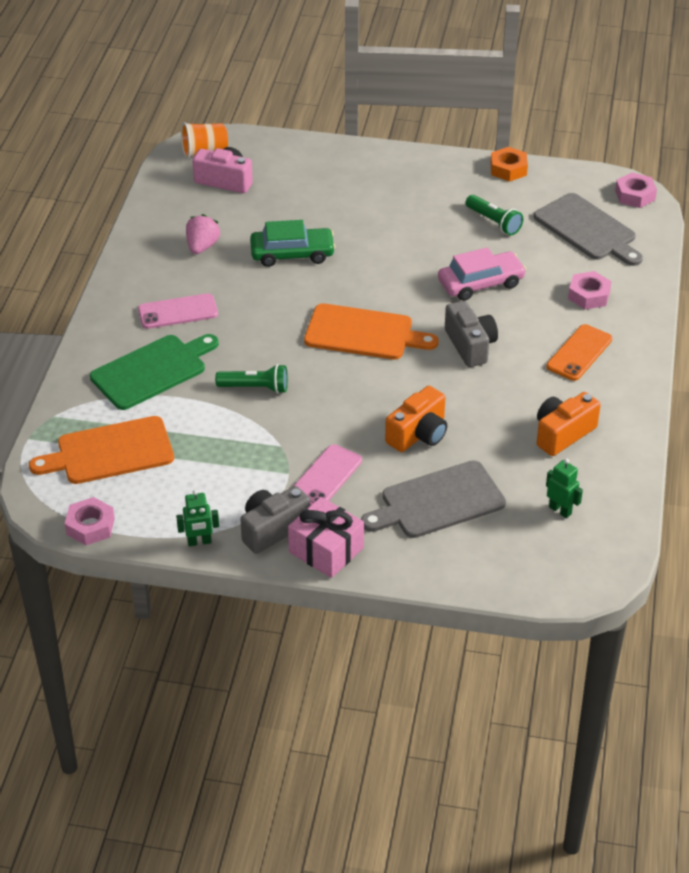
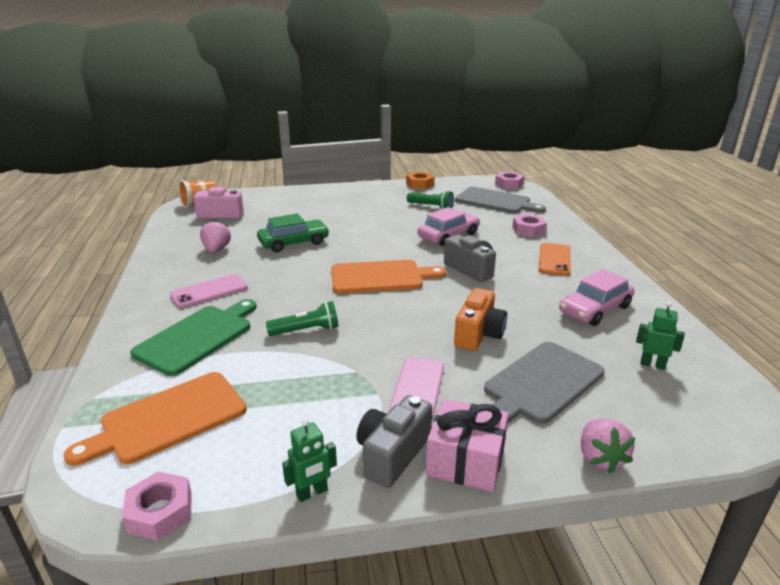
camera: 20 degrees left, 15 degrees down
(434, 577) = (600, 458): none -> pink strawberry
(562, 434) = (595, 309): orange camera -> pink car

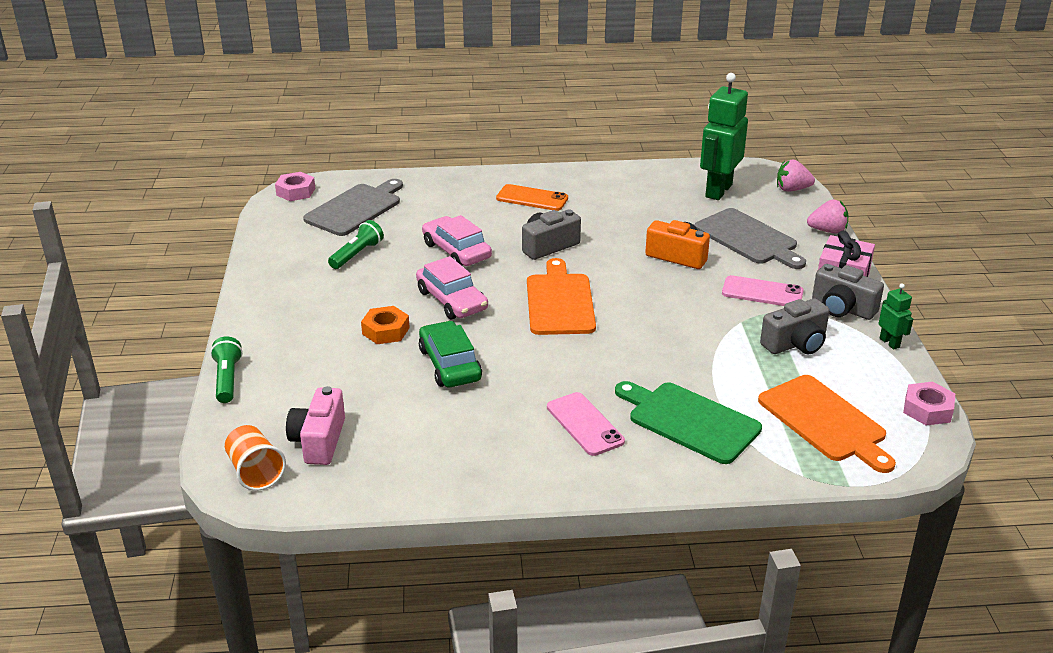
camera: 85 degrees left, 5 degrees up
(216, 250) = (459, 431): pink strawberry -> pink strawberry (792, 189)
(306, 330) = (674, 350): green flashlight -> green flashlight (227, 379)
(313, 407) = (795, 344): none -> grey camera
(420, 184) = (262, 256): orange nut -> orange nut (385, 331)
(528, 230) = (452, 200): pink nut -> none
(595, 309) = (634, 197): pink car -> pink car (452, 300)
(652, 364) = (718, 191): green robot -> green robot, size x2.17

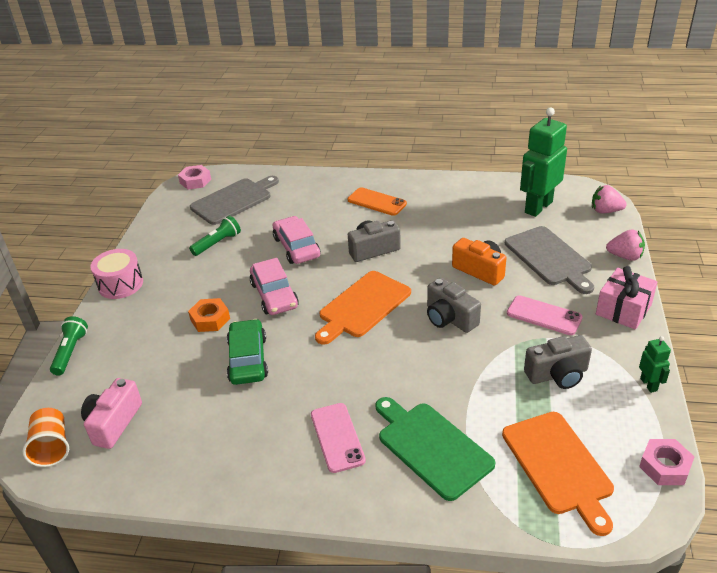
camera: 15 degrees right, 5 degrees up
(255, 306) = (120, 284): none -> pink drum
(560, 302) = (362, 306): orange cutting board -> orange cutting board turned 150 degrees counterclockwise
(842, 308) = (614, 341): grey camera -> grey camera (449, 318)

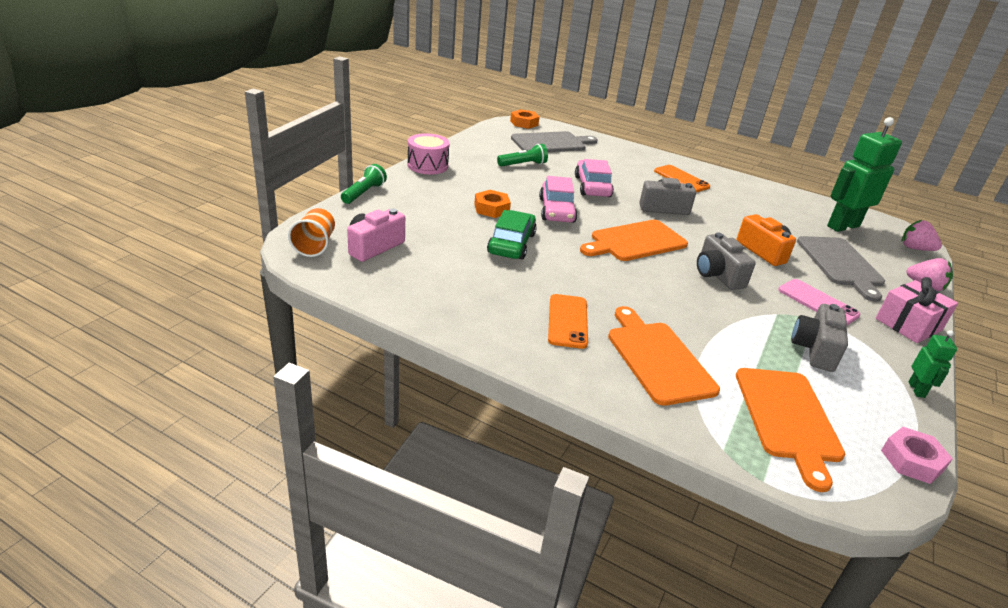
camera: 15 degrees right, 5 degrees down
(195, 181) = (524, 123): pink nut -> orange nut
(337, 437) = (567, 321): pink phone -> orange phone
(432, 447) = (658, 359): green cutting board -> orange cutting board
(557, 374) = (815, 349): grey camera -> grey camera turned 105 degrees clockwise

